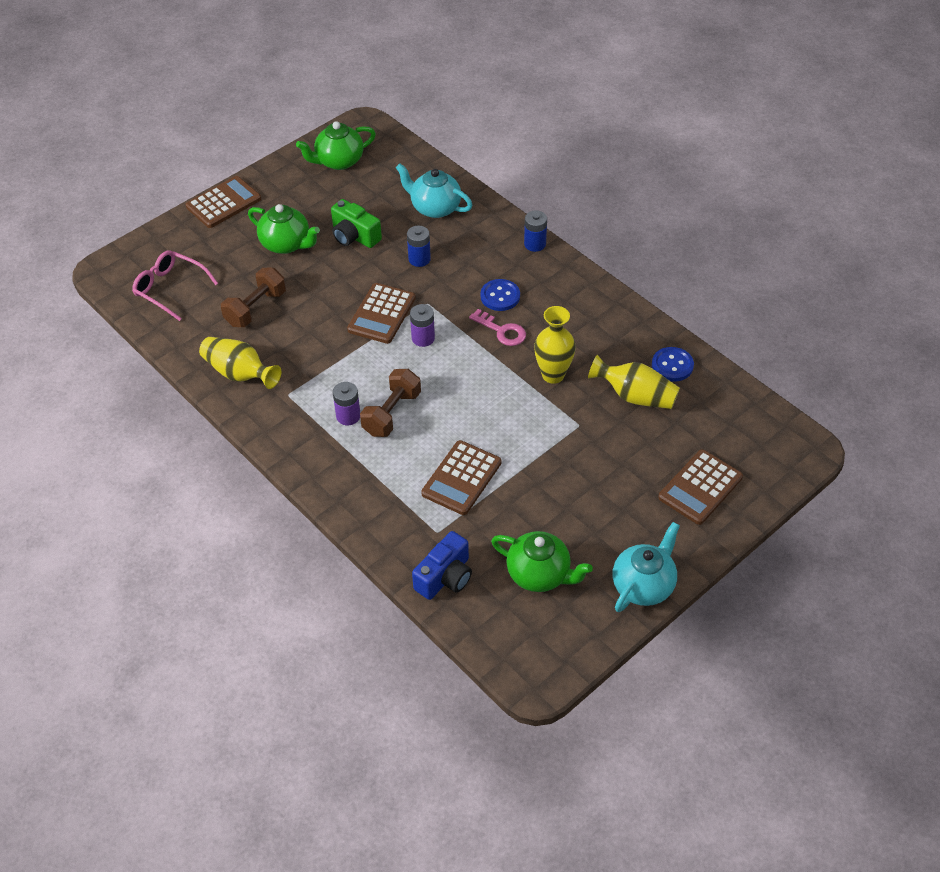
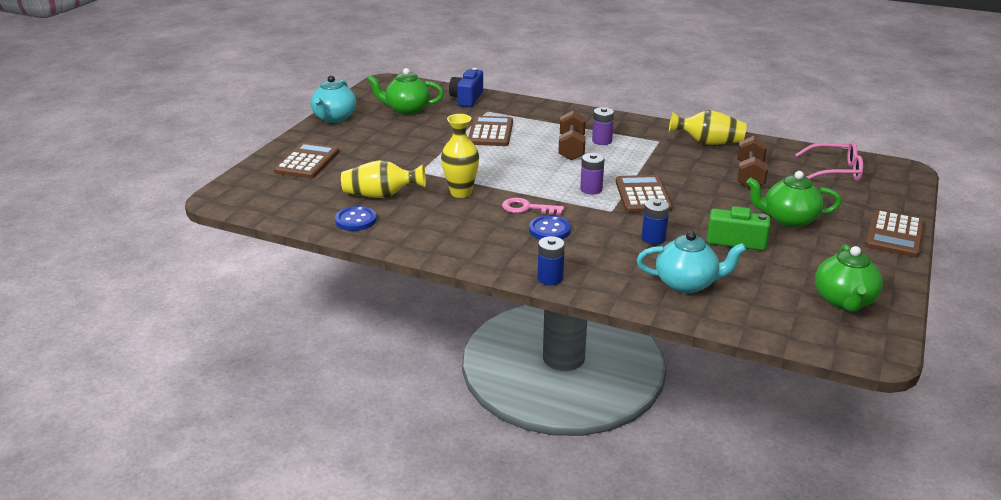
camera: 155 degrees right, 20 degrees down
(339, 161) = (844, 301): green teapot -> green teapot turned 150 degrees clockwise

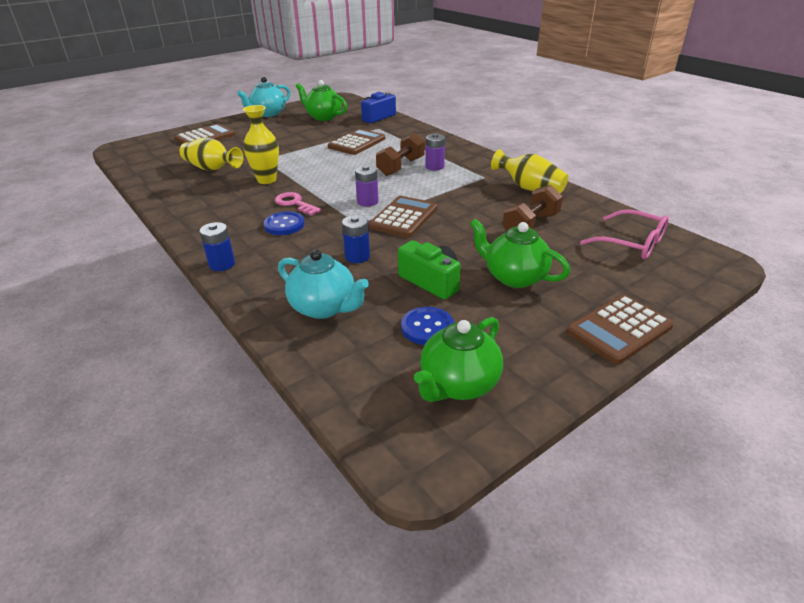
camera: 30 degrees right, 5 degrees up
(356, 220) = (168, 181): blue button -> blue button (427, 327)

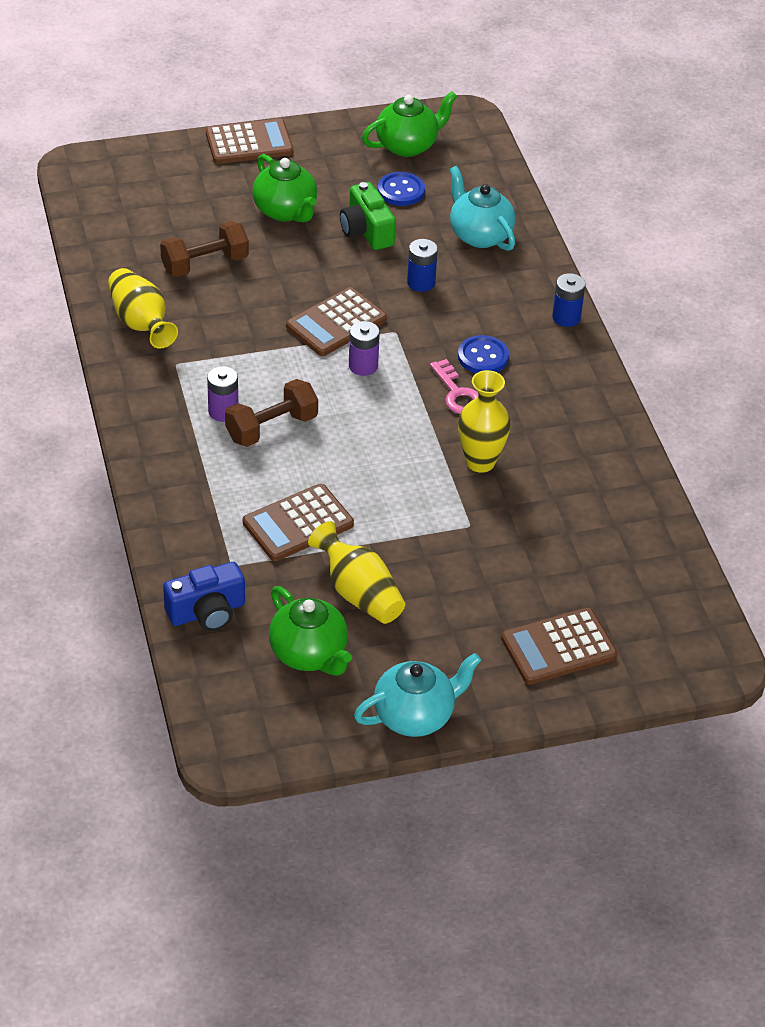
camera: 160 degrees left, 10 degrees up
(212, 169) = (557, 523): yellow vase -> yellow vase (359, 593)
(631, 243) = (130, 209): pink glasses -> none

